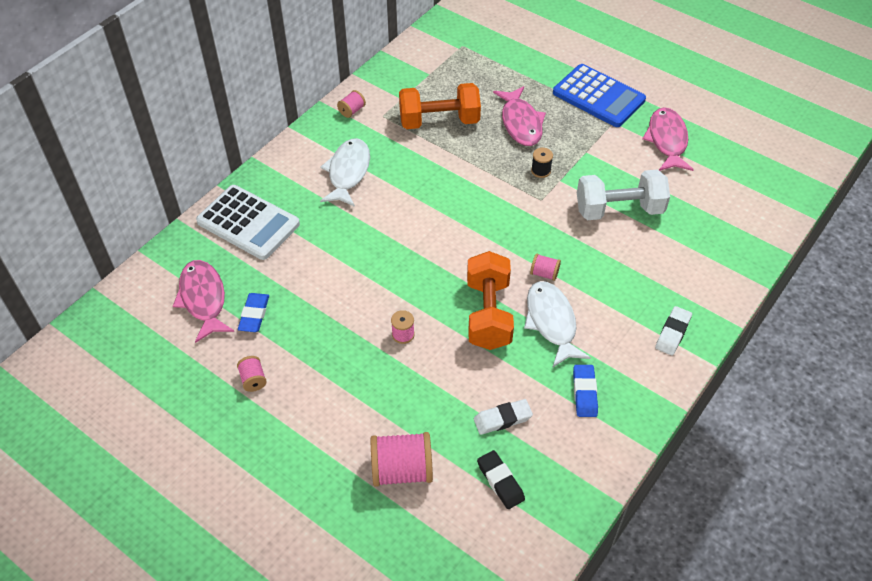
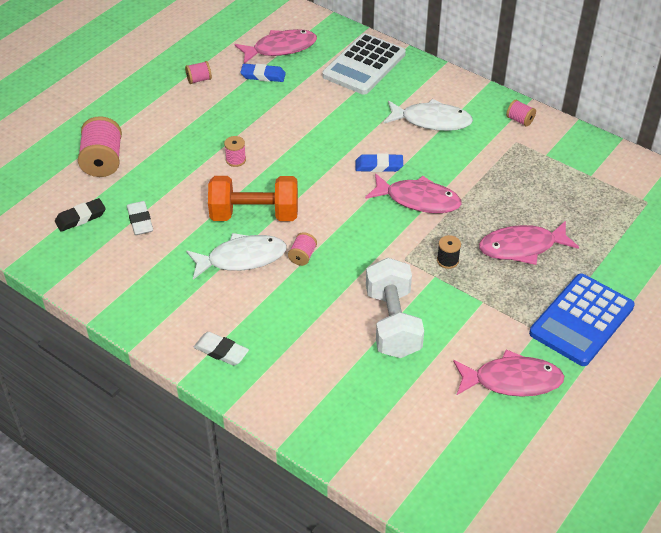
camera: 90 degrees right, 5 degrees down
(439, 121) = (514, 183): orange dumbbell -> none
(463, 187) = (418, 200): none -> pink fish
(584, 393) = (159, 277): blue eraser -> blue eraser (379, 166)

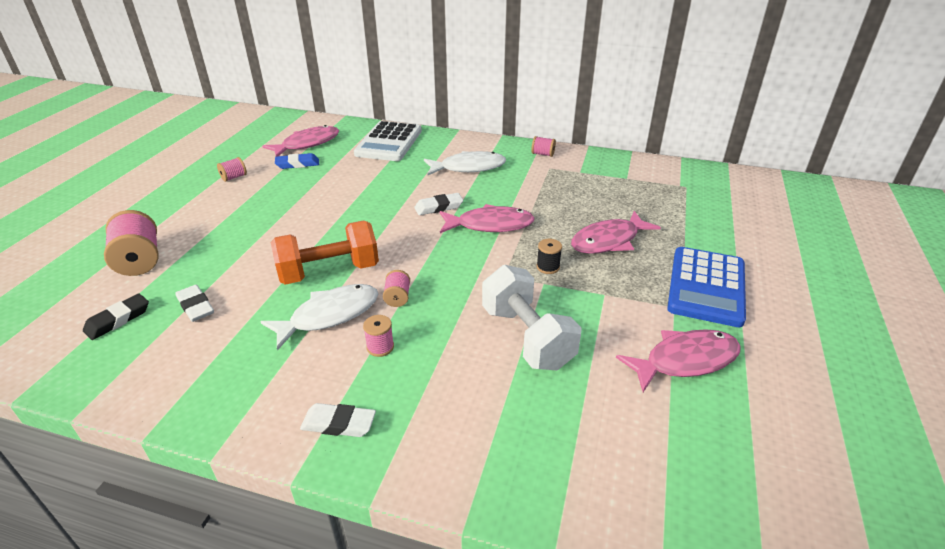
camera: 20 degrees left, 10 degrees down
(236, 160) = (292, 230): pink spool -> pink spool (380, 347)
(379, 166) = (439, 207): blue eraser -> white eraser

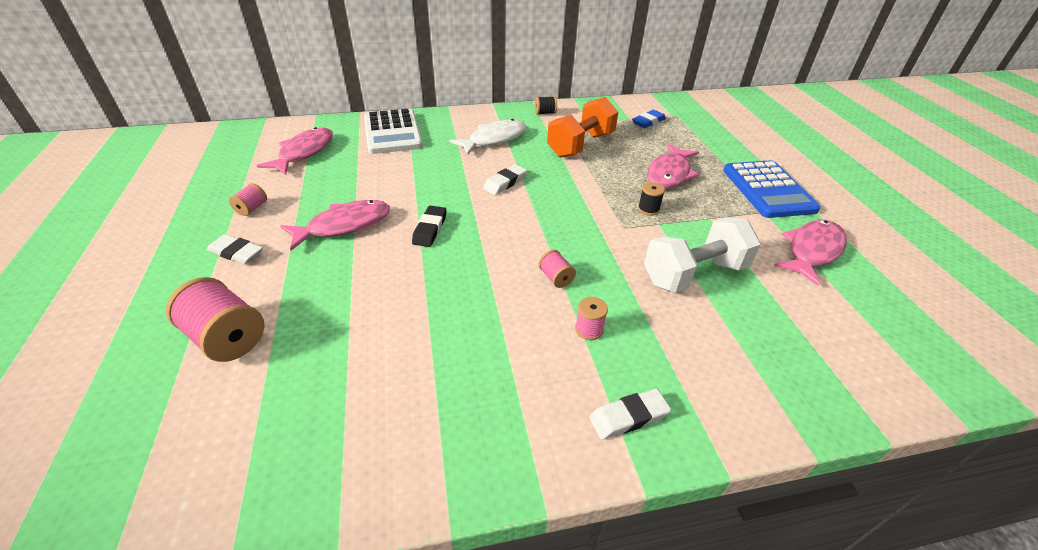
camera: 30 degrees left, 5 degrees up
(118, 320) = (273, 416): black eraser -> black eraser (430, 229)
(196, 306) = (357, 363): white eraser -> white eraser (236, 252)
(297, 164) = (315, 176): blue eraser -> blue eraser (648, 122)
(329, 272) = (465, 275): orange dumbbell -> orange dumbbell (580, 145)
(329, 315) = (511, 318): white fish -> none
(490, 225) = (566, 186): pink fish -> pink fish (344, 225)
(527, 337) = (694, 274): white dumbbell -> white dumbbell turned 60 degrees counterclockwise
(543, 154) = (545, 113): pink spool -> black spool

